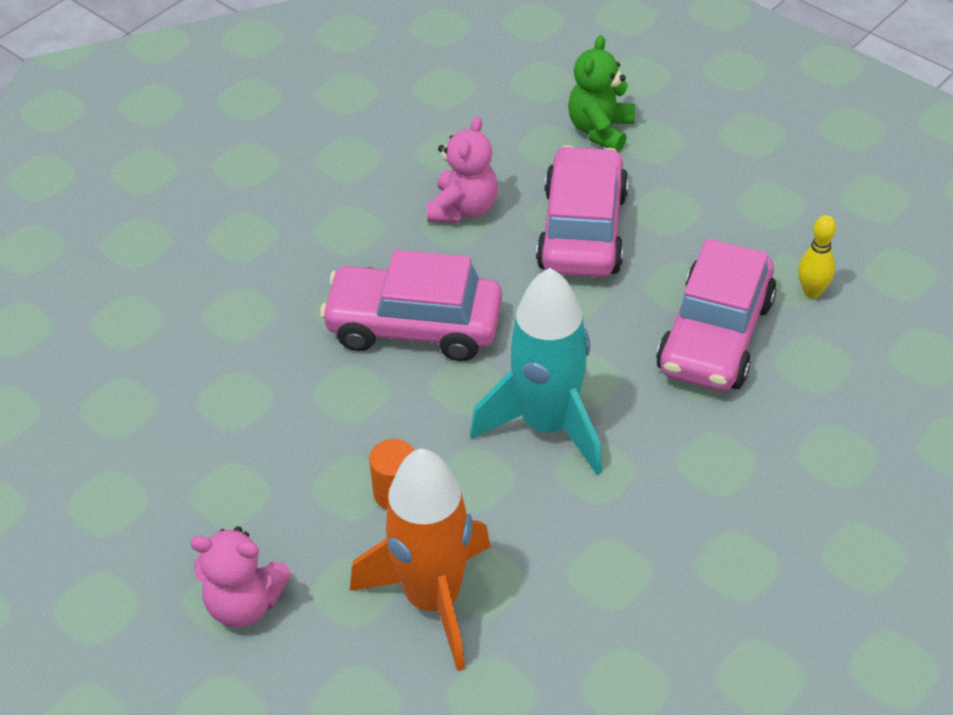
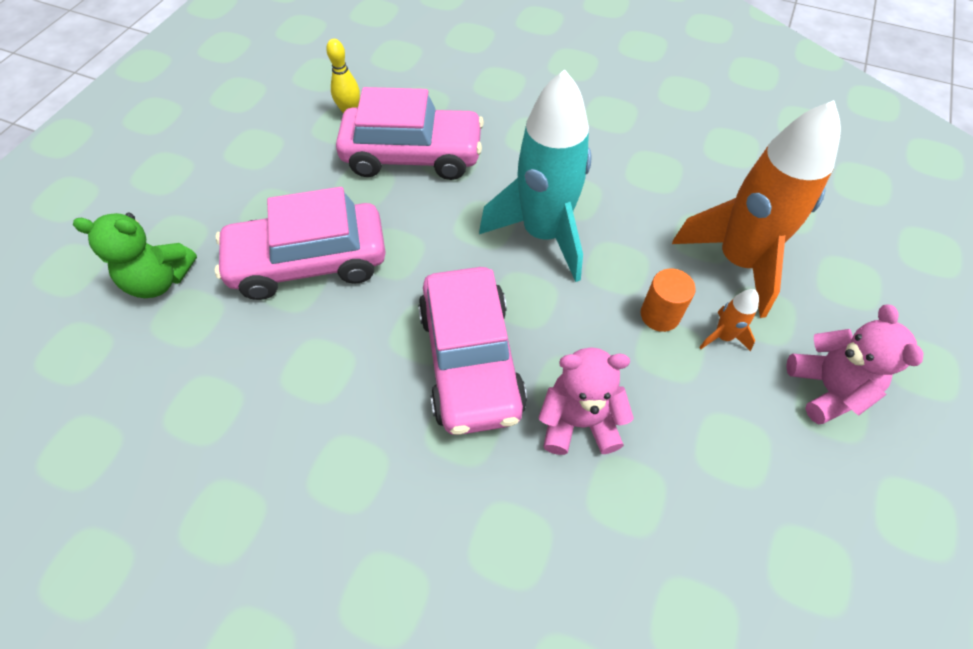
camera: 110 degrees left, 10 degrees up
(345, 538) = (723, 336): none -> orange rocket
(463, 209) = (295, 367): pink teddy bear -> pink teddy bear (579, 422)

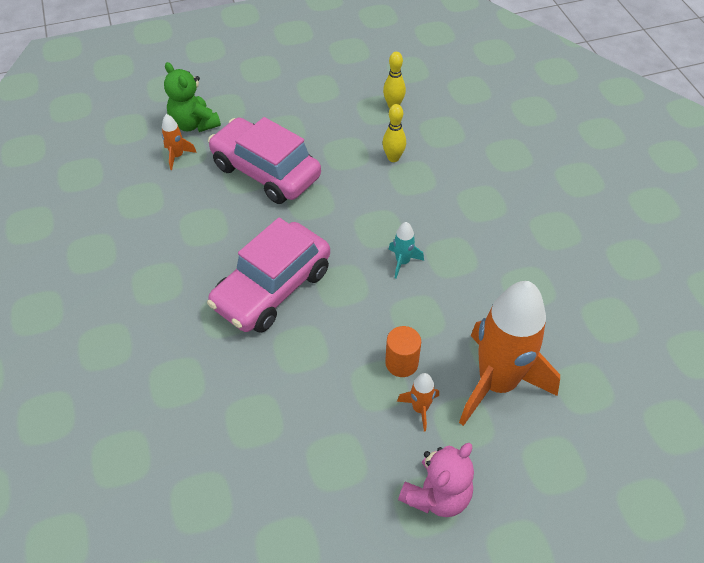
camera: 50 degrees right, 5 degrees down
(186, 327) = (177, 156): none -> orange rocket
(413, 155) = (393, 158): pink car -> yellow bowling pin
(543, 234) = (402, 262): turquoise rocket -> turquoise rocket, size x0.40
(579, 422) = (280, 367): pink teddy bear -> none

